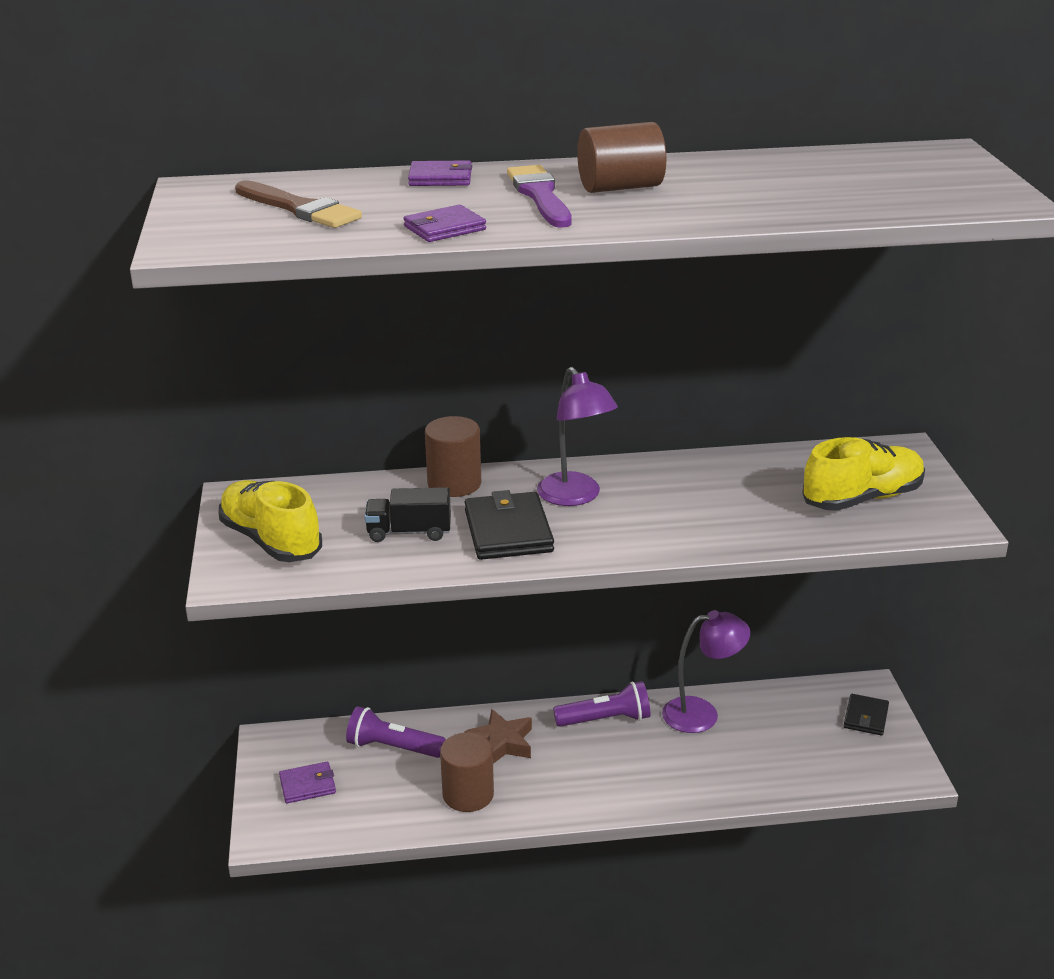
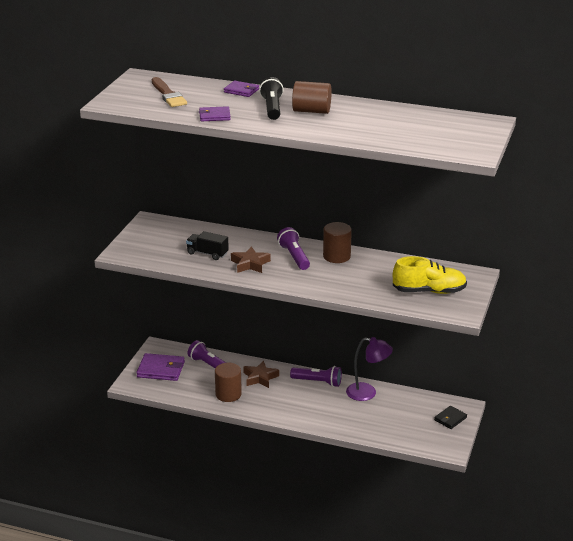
camera: 25 degrees right, 0 degrees up
(271, 541) = (147, 242): yellow shoe -> none
(307, 785) = (161, 369): purple wallet -> purple wallet, size x1.66
(454, 483) = (246, 237): brown cylinder -> brown cylinder (336, 256)
(508, 531) = (250, 264): black wallet -> brown star
(540, 195) = (272, 108): purple brush -> black flashlight
(575, 497) = (294, 256): purple lamp -> purple flashlight

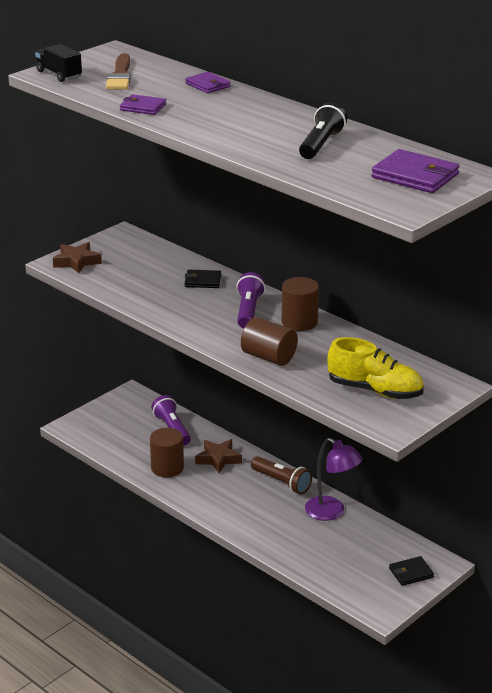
camera: 25 degrees right, 0 degrees up
(161, 369) = (115, 419): purple wallet -> purple wallet (415, 176)
(207, 253) = (152, 284): black truck -> black truck (59, 74)
(241, 242) = (202, 281): none -> black wallet
(250, 264) = (190, 307): brown star -> brown star (77, 262)
(272, 108) = (219, 110): black flashlight -> black flashlight (321, 145)
(311, 111) = (262, 122): brown cylinder -> brown cylinder (268, 357)
(318, 382) = (281, 483): purple flashlight -> brown flashlight

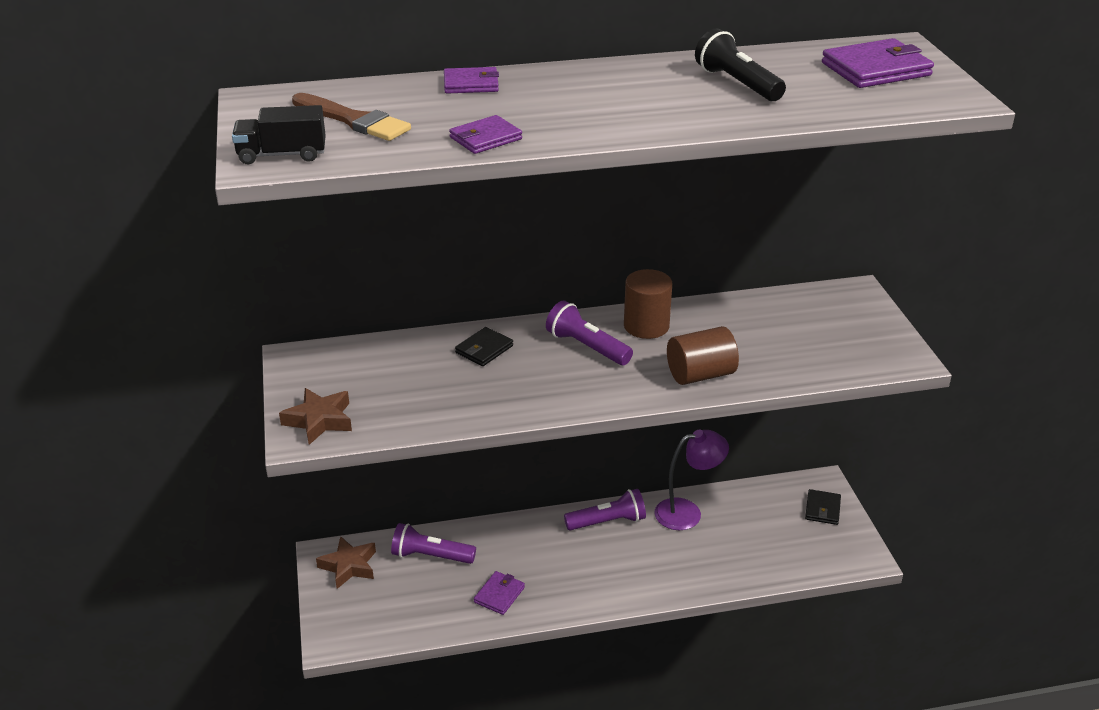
camera: 55 degrees left, 5 degrees up
(167, 468) = (499, 595): brown cylinder -> purple wallet
(218, 459) = (522, 547): brown star -> brown star (349, 566)
(281, 483) = (608, 522): brown flashlight -> purple flashlight
(375, 390) = (828, 339): yellow shoe -> none

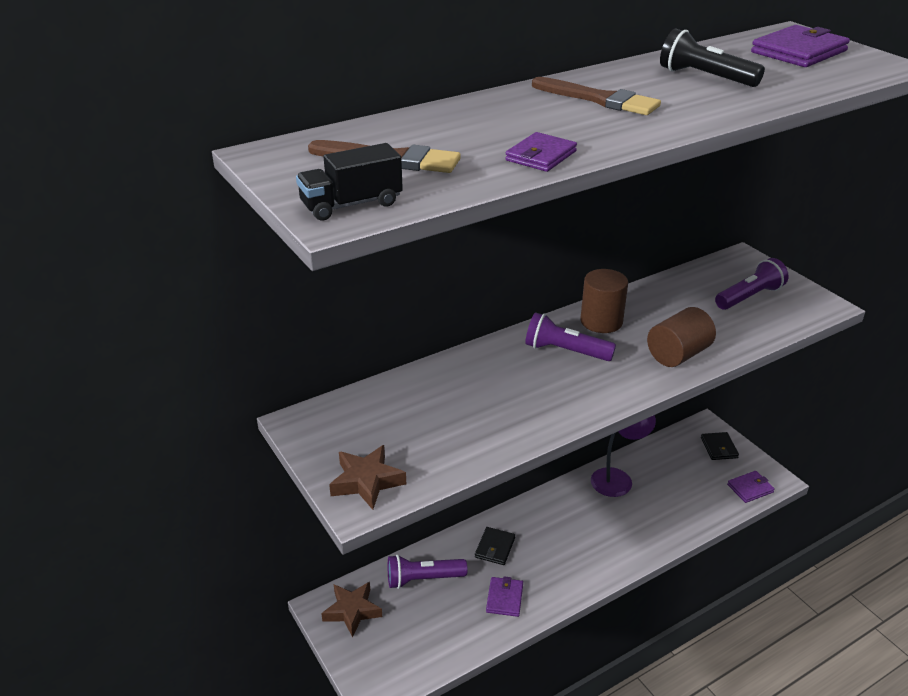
camera: 20 degrees left, 0 degrees up
(471, 84) = (470, 110): purple wallet -> purple wallet (750, 488)
(484, 349) = (476, 373): black wallet -> black wallet (495, 548)
(603, 91) = (599, 99): none -> brown brush
(608, 522) = (558, 504): purple flashlight -> purple flashlight (749, 297)

